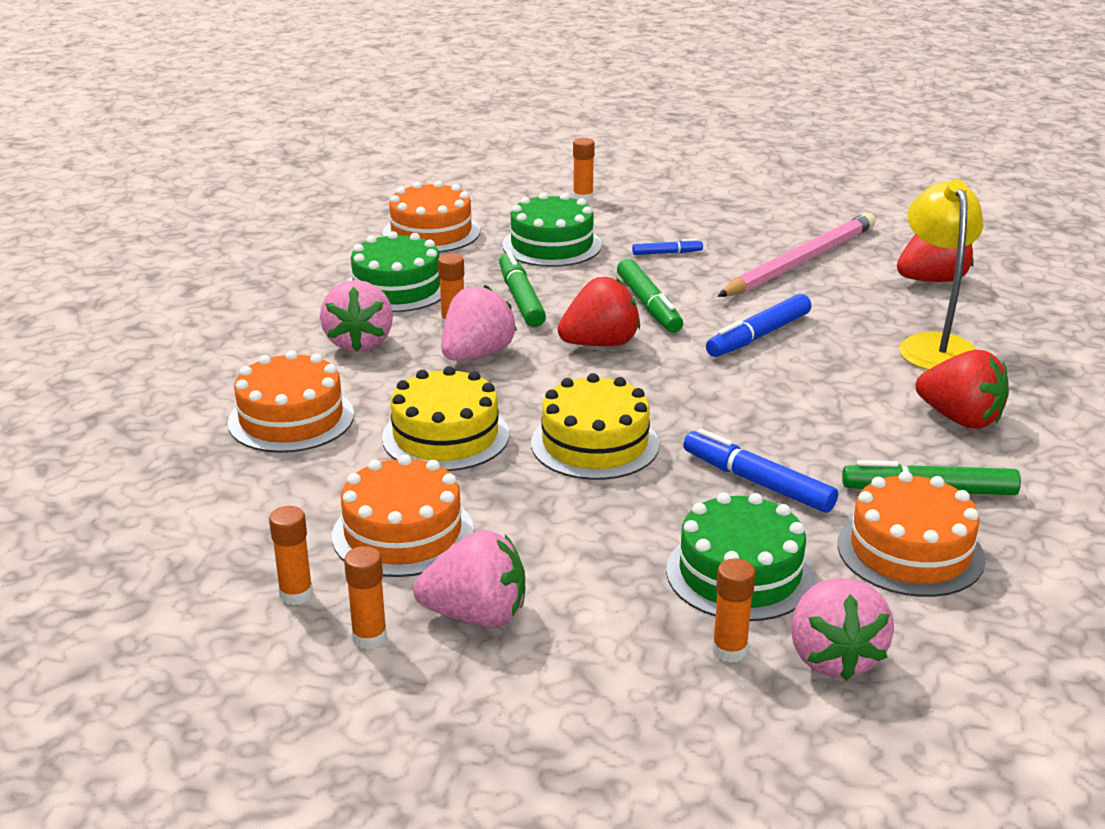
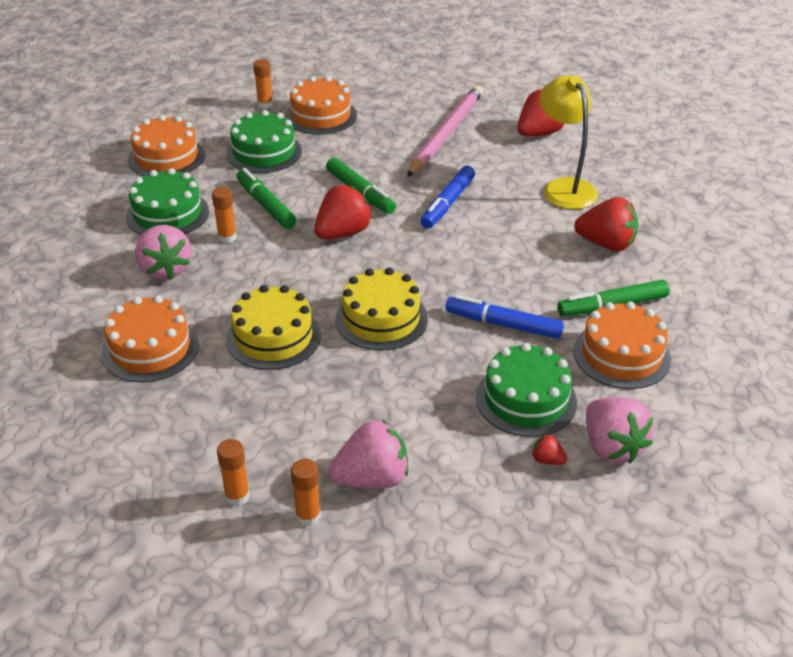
camera: 20 degrees left, 10 degrees up
(403, 533) = (286, 426): orange cake -> orange cake (321, 116)
(476, 355) = (259, 261): pink strawberry -> none
(667, 253) = (350, 143): blue marker -> none
(729, 651) = (547, 460): orange glue stick -> red strawberry

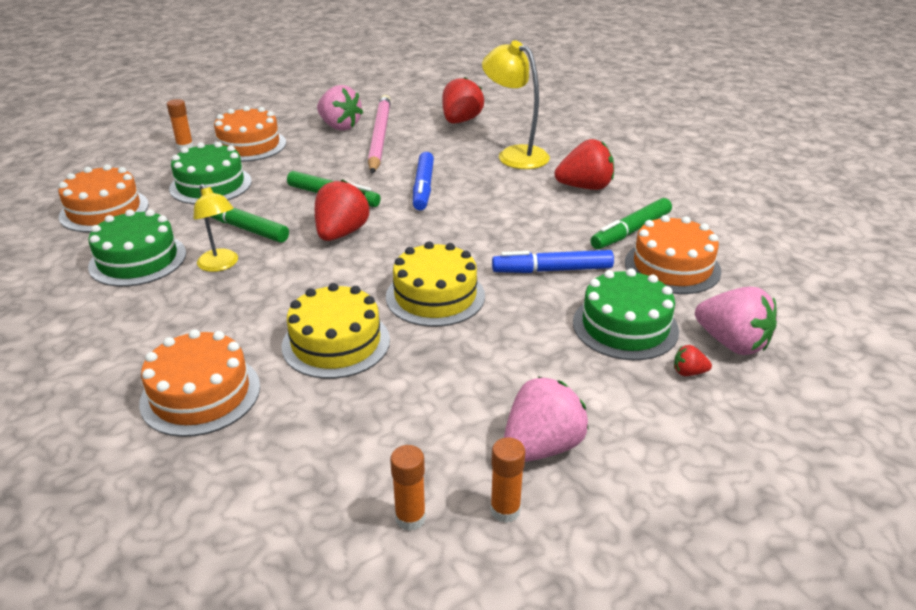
camera: 25 degrees left, 5 degrees down
(165, 269) = (168, 311): pink strawberry -> pink strawberry (339, 126)
(227, 237) = (221, 265): orange glue stick -> yellow lamp

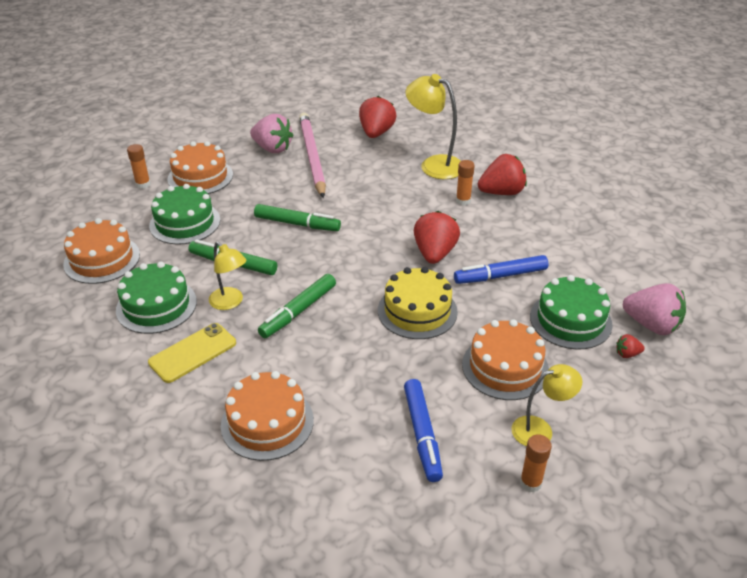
camera: 10 degrees left, 5 degrees up
(152, 311) = (193, 353): none -> yellow phone
(336, 343) = (355, 363): yellow cake -> none
(341, 233) = (318, 260): red strawberry -> red strawberry (434, 253)
(410, 518) = (466, 499): orange glue stick -> orange glue stick (463, 201)
(423, 188) = (369, 206): blue marker -> blue marker (422, 434)
(541, 446) = (540, 429): pink strawberry -> yellow lamp
(631, 231) = (550, 232): green marker -> green marker (298, 311)
(672, 267) = (591, 262): orange cake -> orange cake (505, 367)

